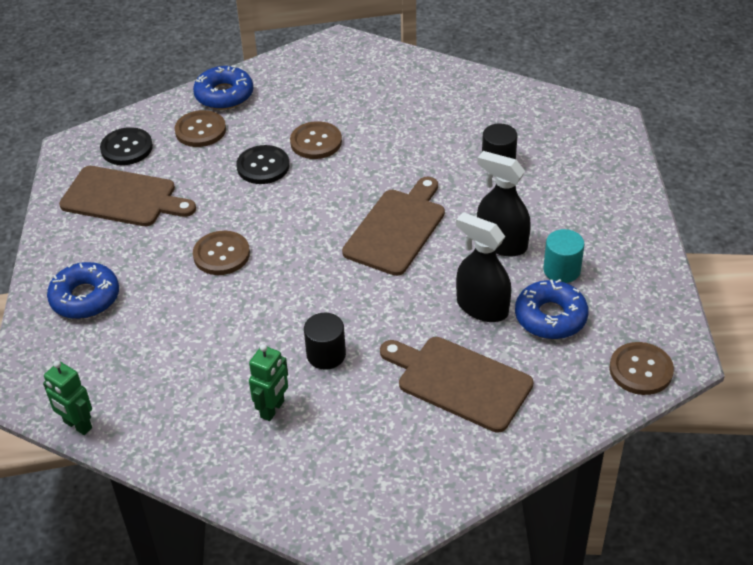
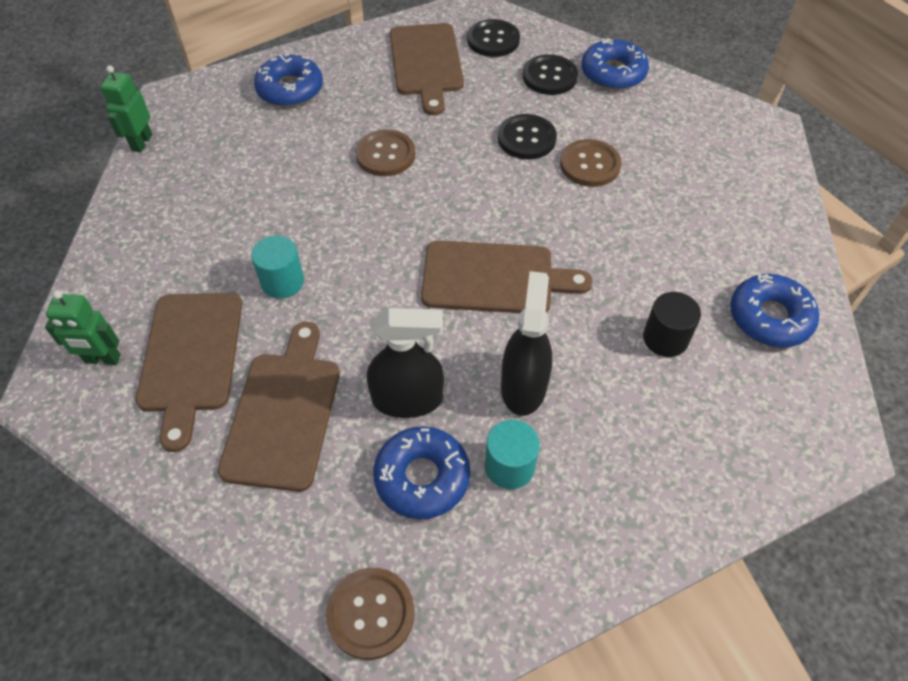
camera: 65 degrees right, 10 degrees up
(200, 130) = (549, 77): brown button -> black button
(273, 409) = (197, 266): green robot -> green robot (102, 359)
(326, 355) = (282, 282): black cylinder -> turquoise cylinder
(373, 431) = (190, 357): none -> brown cutting board
(482, 307) = (407, 399): black spray bottle -> black spray bottle turned 75 degrees clockwise
(507, 110) = (769, 317): none -> blue donut

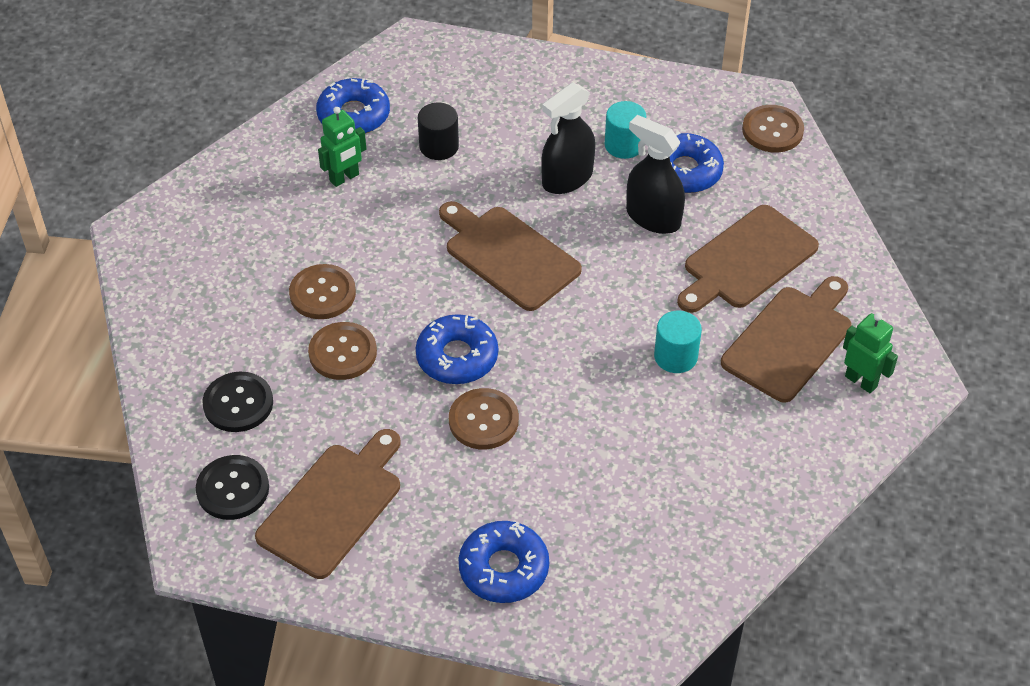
camera: 140 degrees left, 5 degrees down
(141, 142) = (708, 599): green robot -> green robot (344, 178)
(526, 138) = (342, 353): black button -> brown button
(613, 73) = (177, 366): blue donut -> blue donut (457, 357)

